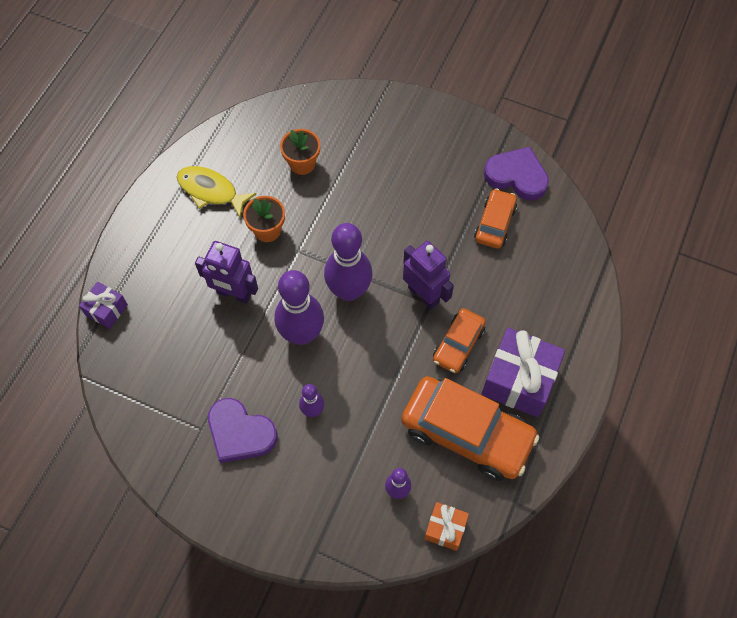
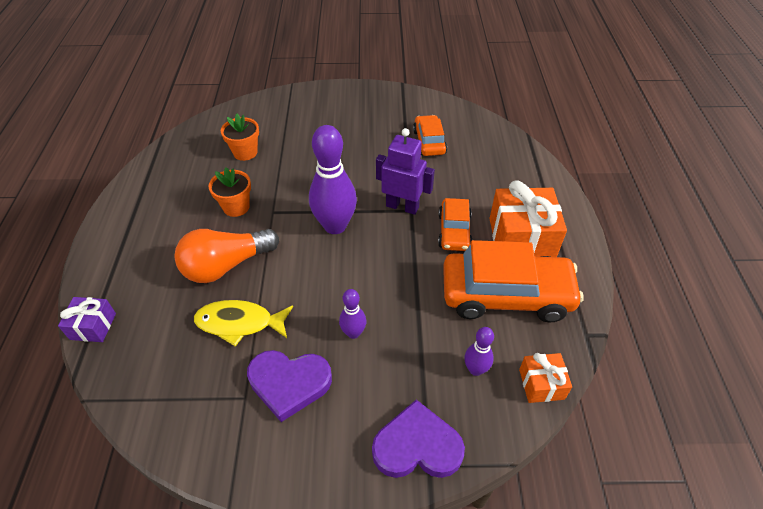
camera: 25 degrees left, 15 degrees down
(211, 191) = (168, 196): yellow fish -> yellow fish (239, 323)
(234, 294) = (226, 265): purple robot -> orange light bulb
(301, 334) = (309, 274): purple bowling pin -> none
(517, 176) = (426, 109): purple heart -> purple heart (417, 446)
(519, 380) = (521, 238): purple gift -> orange gift

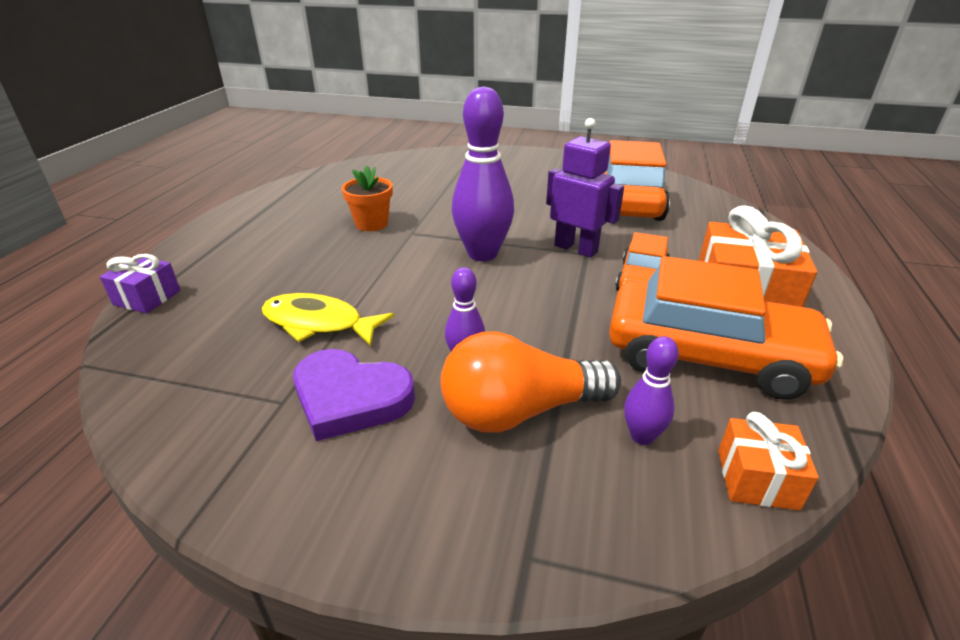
camera: 15 degrees right, 15 degrees down
(226, 265) = (332, 269): orange light bulb -> orange light bulb (519, 411)
(245, 152) = (404, 185): orange flower pot -> none
(417, 446) = (515, 521): purple heart -> none
(429, 142) = (626, 201): orange car -> orange car, size x1.86

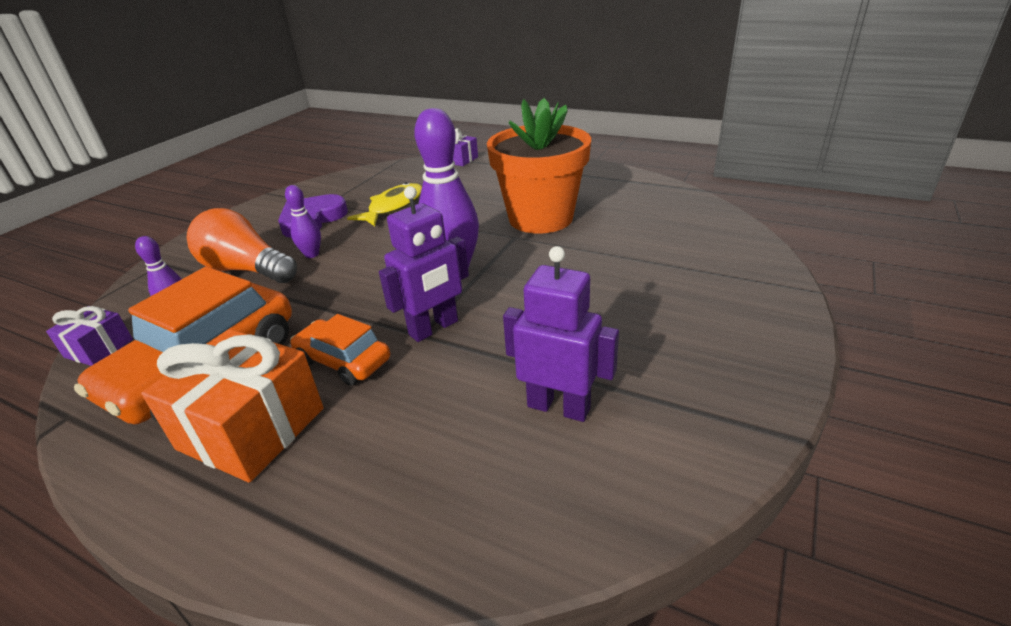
camera: 105 degrees right, 0 degrees up
(371, 224) = (540, 218): orange flower pot -> orange flower pot, size x2.07
(519, 411) = (246, 270): orange light bulb -> orange light bulb turned 60 degrees counterclockwise
(626, 201) = (558, 407): orange car -> purple robot
(757, 479) = (99, 348): orange gift -> purple gift

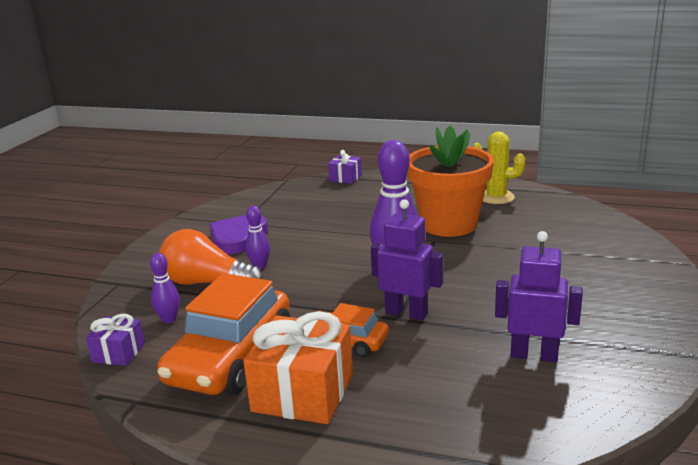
camera: 10 degrees left, 10 degrees down
(393, 207) = (309, 222): yellow fish -> none
(434, 328) = (406, 313): purple robot -> purple robot turned 105 degrees counterclockwise
(609, 189) = (496, 197): none -> yellow cactus

